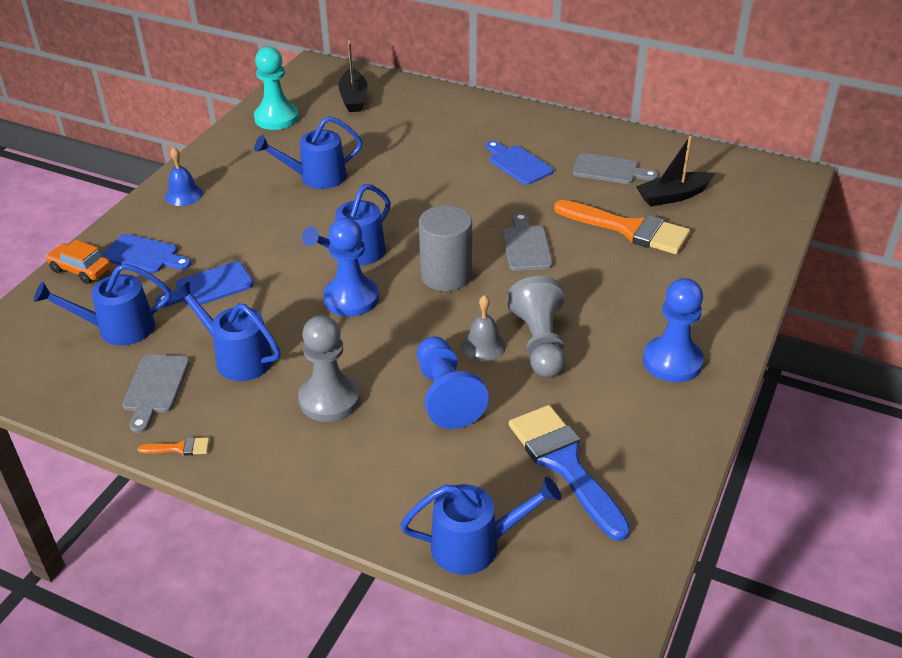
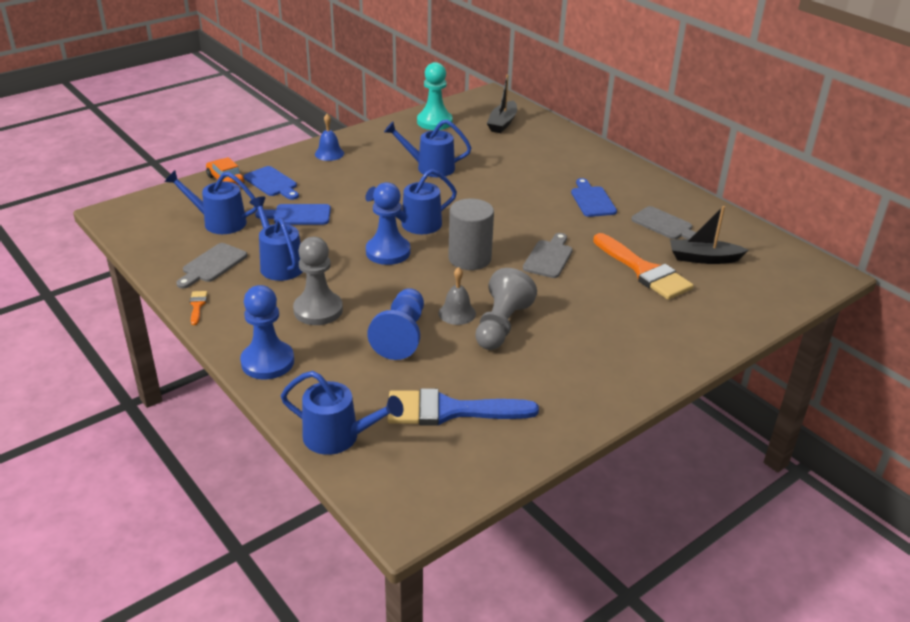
camera: 25 degrees right, 5 degrees down
(180, 448) = (197, 305): orange brush -> orange brush turned 120 degrees counterclockwise
(564, 464) = (449, 410): blue brush -> blue brush turned 90 degrees counterclockwise
(672, 361) = (597, 373): blue pawn -> blue pawn (267, 362)

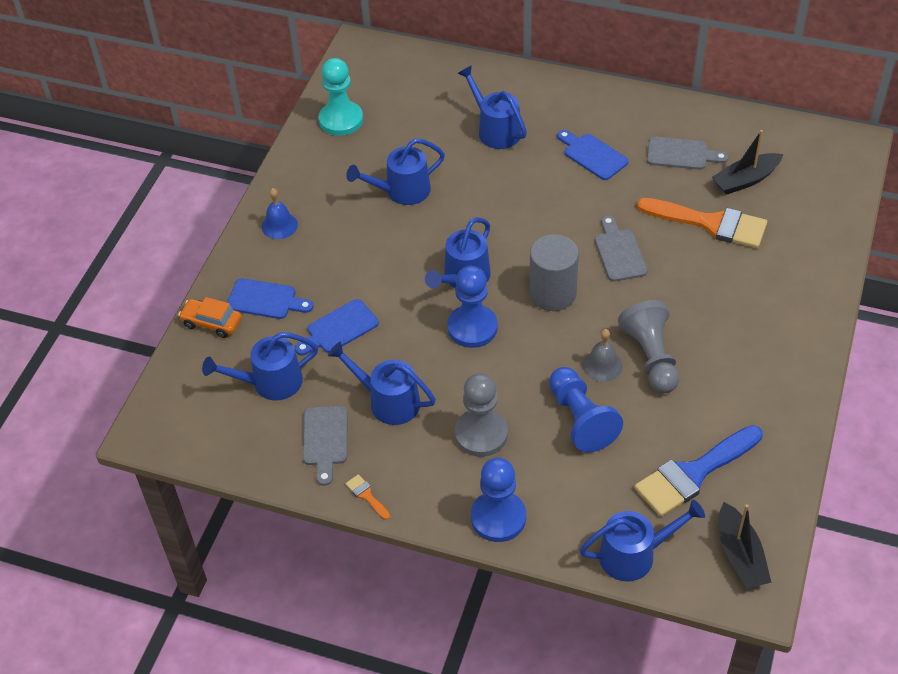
camera: 30 degrees left, 15 degrees up
(502, 123) = (411, 86): black boat -> black boat (740, 555)
(534, 162) = (495, 129): none -> blue watering can

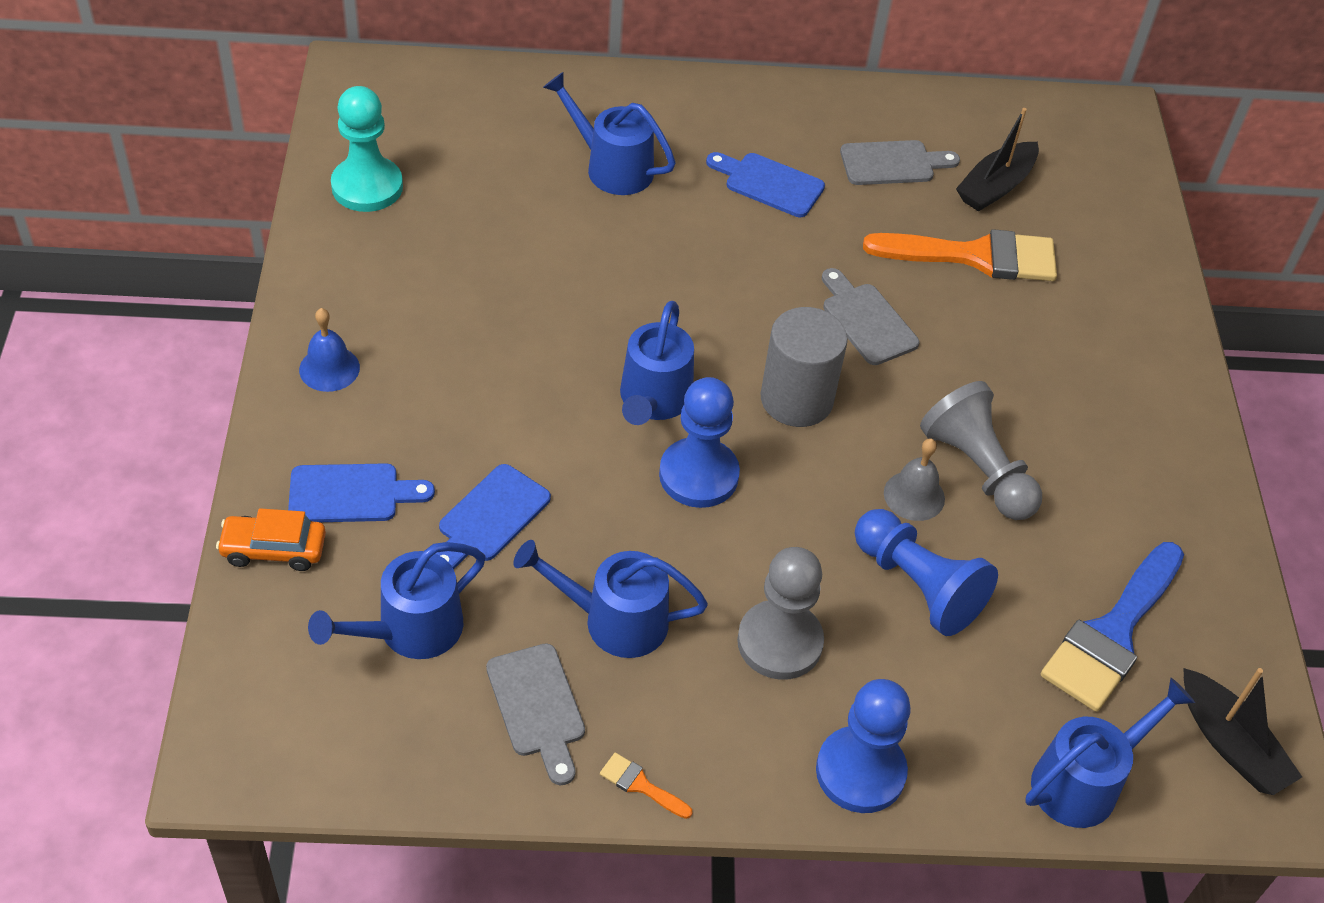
camera: 25 degrees left, 0 degrees up
(401, 191) = (505, 282): blue watering can -> none

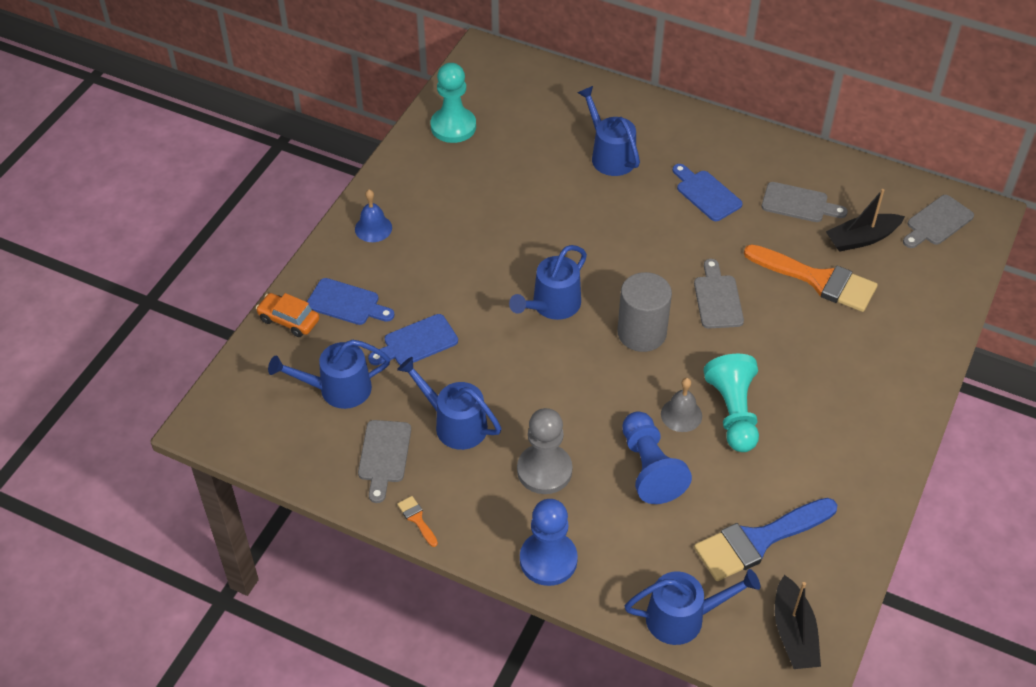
camera: 30 degrees right, 0 degrees up
(698, 475) = (553, 358): blue pawn -> none
(978, 469) = (733, 413): grey pawn -> turquoise pawn
(1070, 140) = (937, 222): none -> grey cutting board

